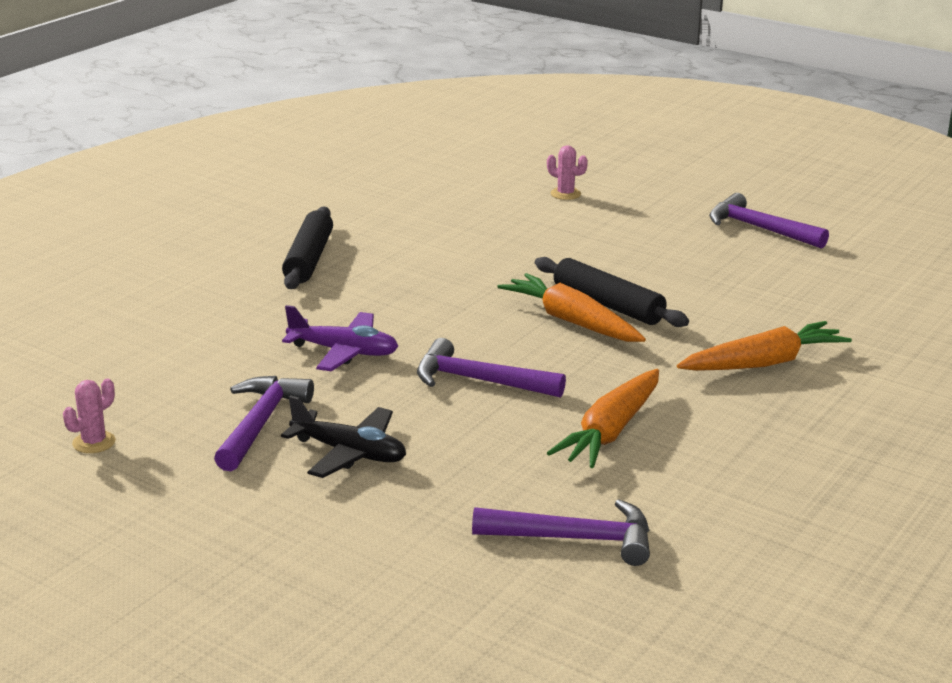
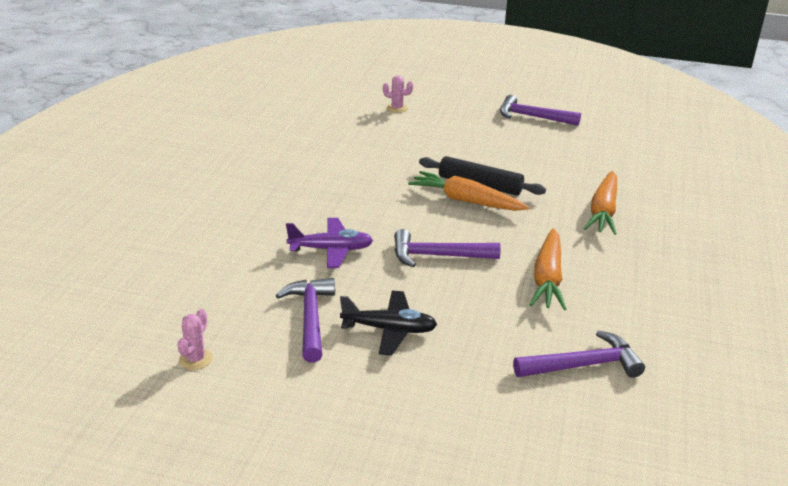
camera: 20 degrees left, 5 degrees up
(308, 259) = (257, 181): black rolling pin -> none
(763, 363) = (603, 211): orange carrot -> orange carrot turned 150 degrees clockwise

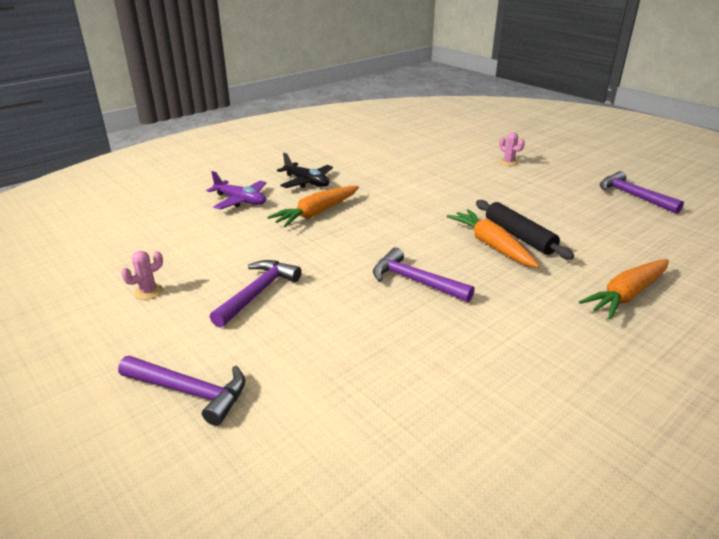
camera: 35 degrees right, 0 degrees up
(331, 250) = (334, 248): purple plane -> purple plane (240, 201)
(389, 330) = (305, 325): black plane -> black plane (306, 182)
(547, 278) = (498, 336): orange carrot -> orange carrot (316, 213)
(583, 365) = (446, 435): purple hammer -> purple hammer (190, 392)

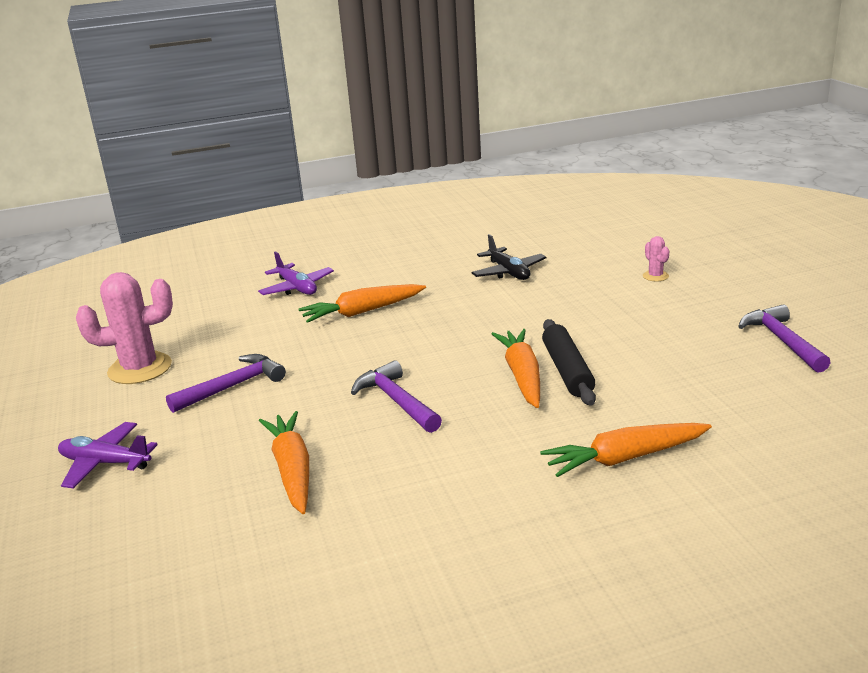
camera: 25 degrees right, 5 degrees down
(148, 291) = (140, 369): pink cactus -> pink cactus, size x2.18
(190, 392) = (105, 463): purple hammer -> purple plane
(306, 182) = (384, 274): black plane -> black plane (508, 272)
(383, 358) = (292, 470): none -> orange carrot

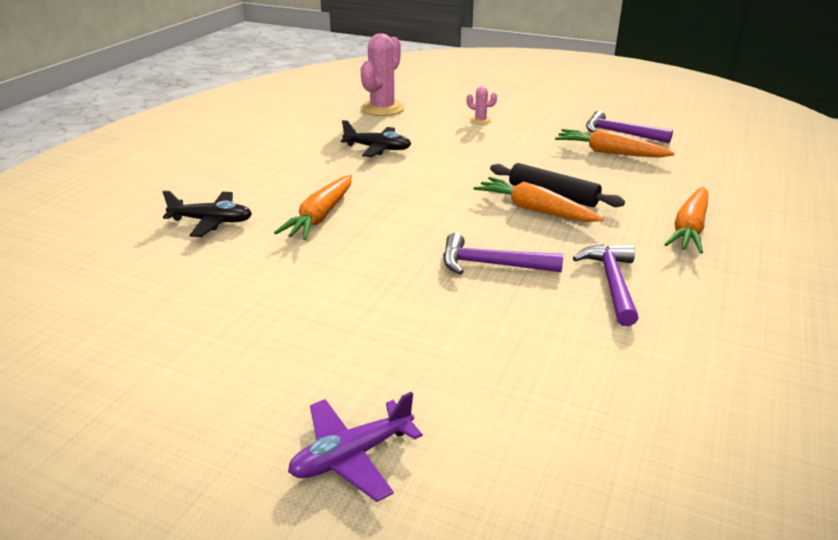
camera: 50 degrees left, 5 degrees up
(140, 369) = (189, 359): pink cactus -> pink cactus (382, 108)
(233, 386) = (331, 322): purple hammer -> purple hammer (611, 283)
(292, 470) = (528, 352): orange carrot -> orange carrot (609, 152)
(297, 288) = (212, 221): purple plane -> black plane

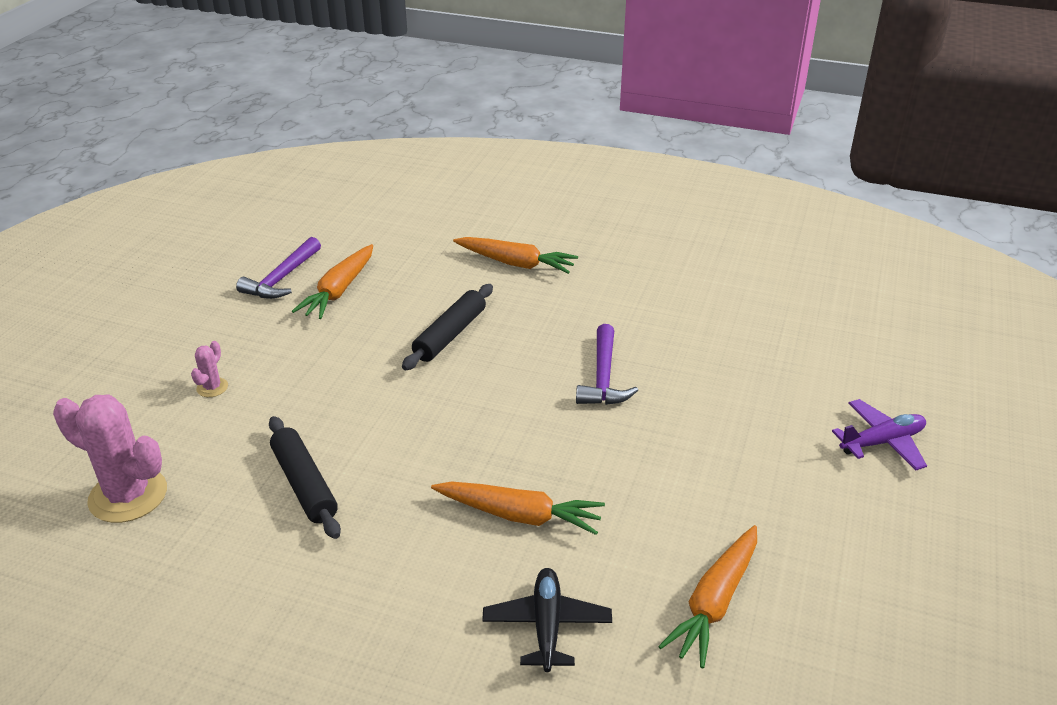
camera: 95 degrees left, 5 degrees up
(352, 456) = (882, 442): purple plane -> purple plane turned 75 degrees counterclockwise
(377, 148) = (304, 484): black plane -> black rolling pin
(534, 210) = (486, 348): orange carrot -> orange carrot (714, 602)
(611, 283) = (617, 312): purple hammer -> none

